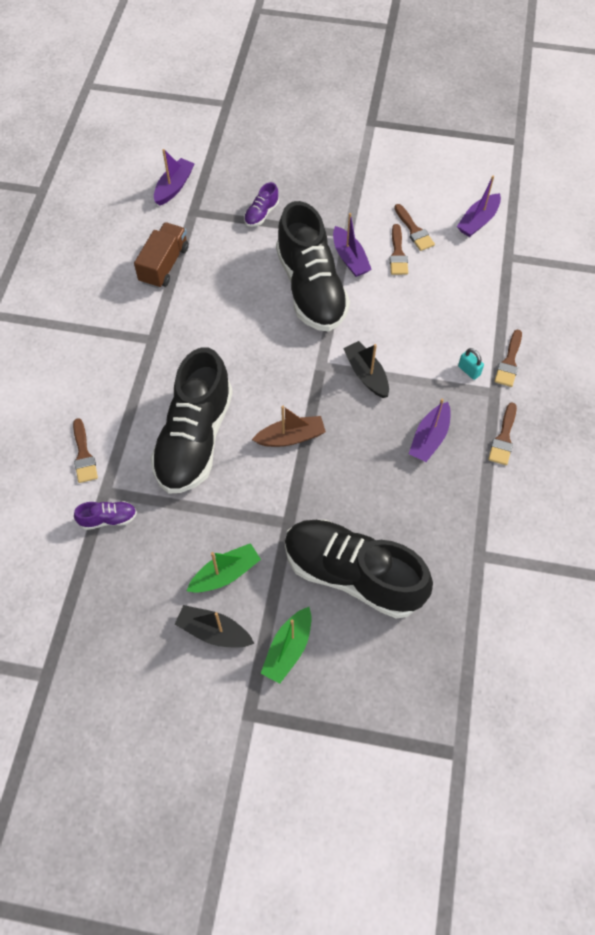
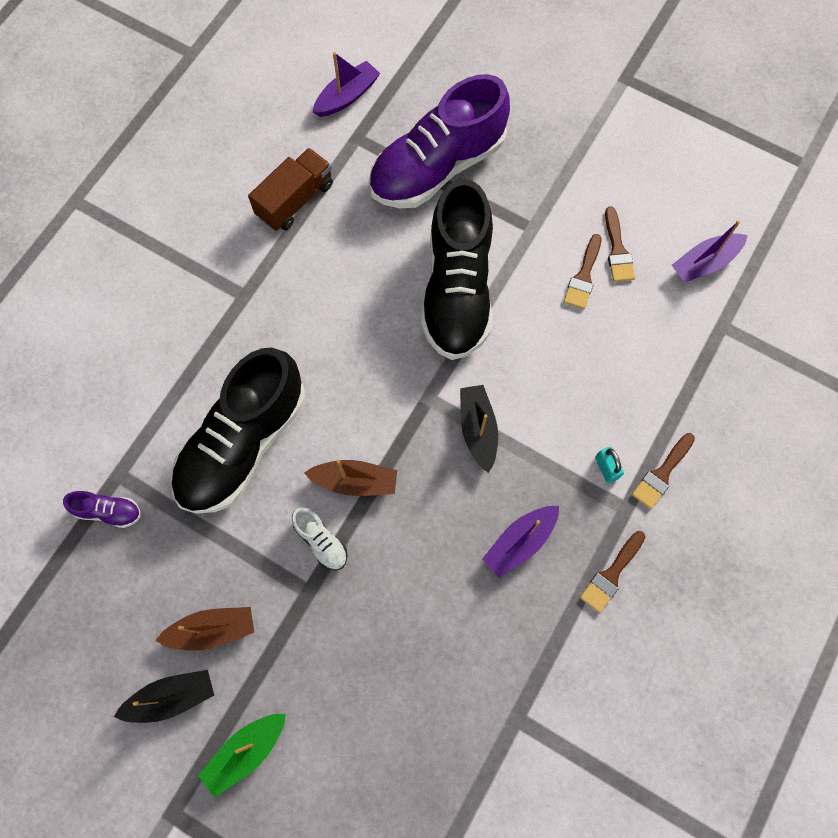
camera: 20 degrees right, 10 degrees up
(84, 455) = (111, 420): brown brush -> none
(214, 631) = (172, 697): black boat -> black boat turned 120 degrees clockwise
(225, 573) = (212, 629): green boat -> brown boat
(261, 214) = (437, 167): purple shoe -> purple shoe, size x2.50
(283, 485) = (321, 541): none -> white shoe
(350, 258) = (521, 263): purple boat -> none
(353, 574) = (357, 686): black shoe -> none

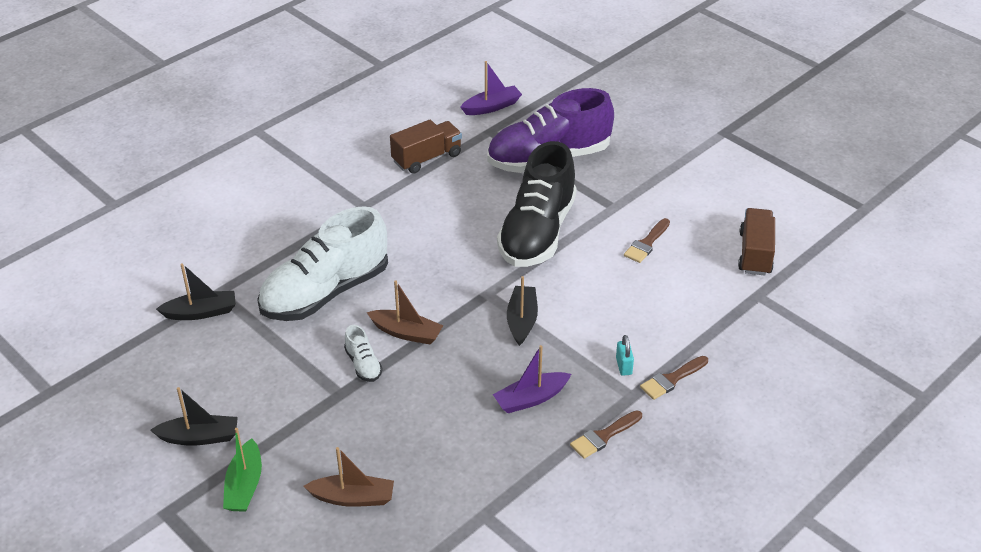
camera: 15 degrees right, 30 degrees down
(108, 511) = (201, 312): purple shoe -> black boat
(212, 629) = (251, 401): brown boat -> brown boat (353, 498)
(243, 443) = (325, 292): black shoe -> white shoe
(246, 751) = (245, 485): green boat -> green boat turned 60 degrees counterclockwise
(617, 250) = (681, 232): brown brush -> none
(704, 263) = (755, 253): purple boat -> brown truck

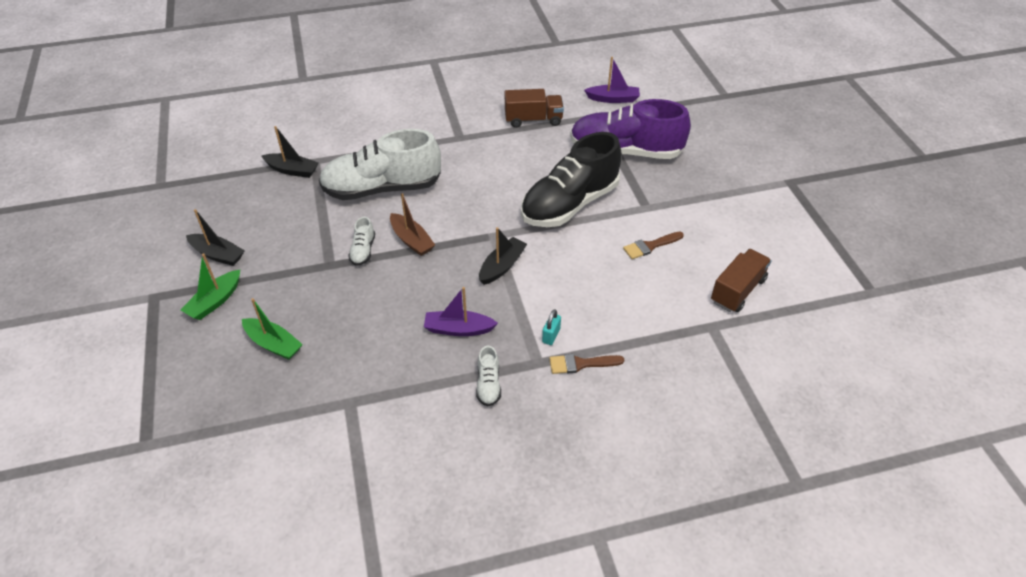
camera: 30 degrees right, 5 degrees up
(353, 498) = (273, 344): brown boat -> green boat
(603, 436) = (488, 384): brown brush -> white shoe

